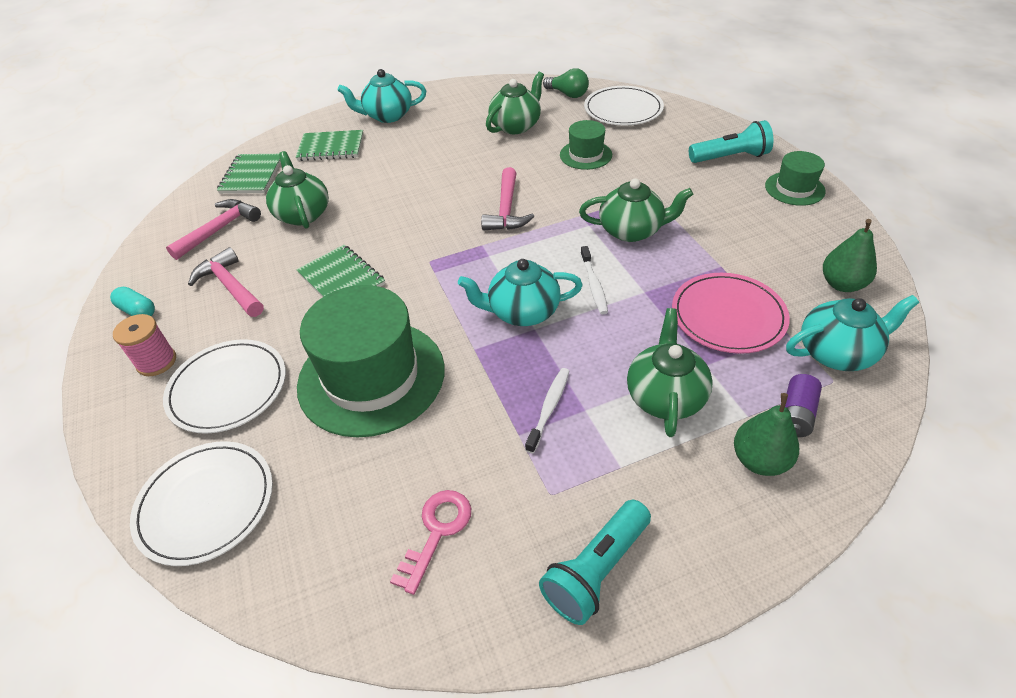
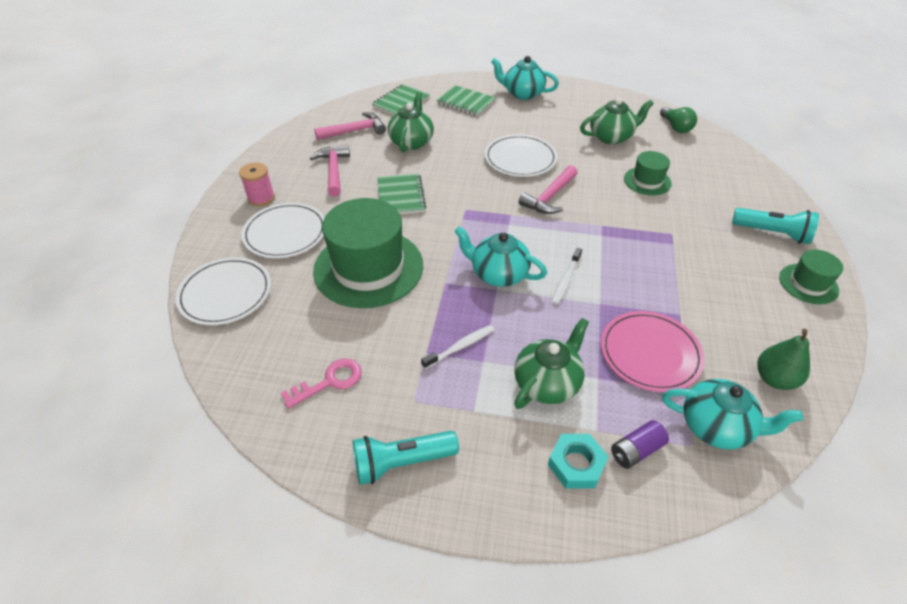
camera: 30 degrees right, 0 degrees up
(137, 311) = (274, 162): turquoise capsule -> none
(623, 109) = (712, 157): white plate -> white plate (520, 158)
(631, 231) = (631, 254): green teapot -> none
(759, 460) = (576, 464): green pear -> turquoise nut

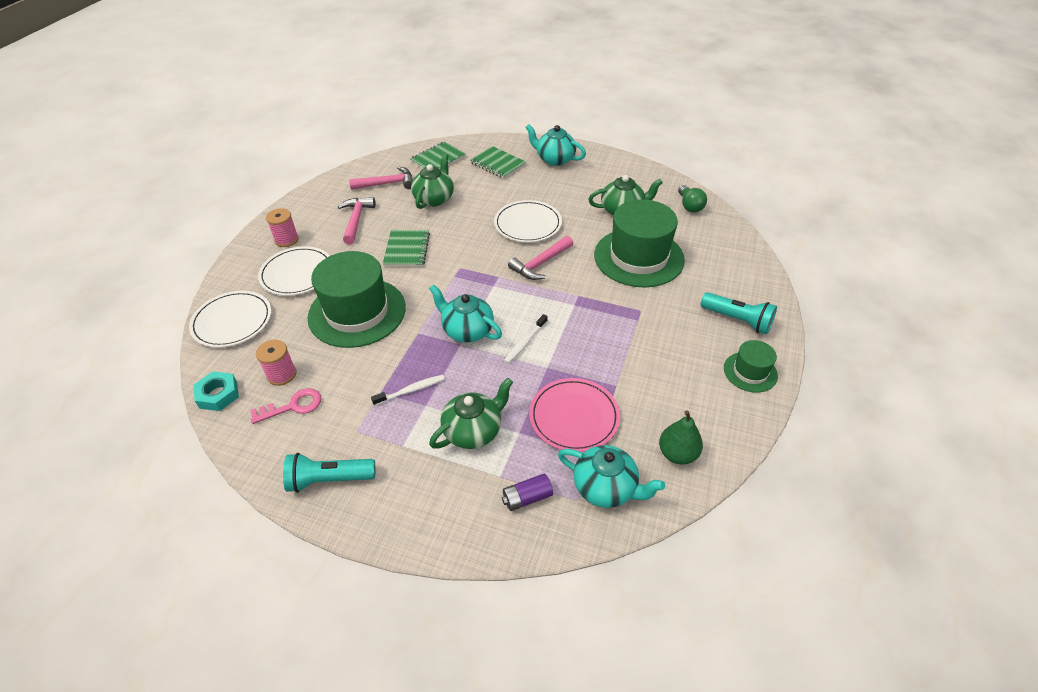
camera: 10 degrees right, 0 degrees up
(304, 347) = (282, 374): none -> pink spool
(576, 464) = (471, 502): turquoise nut -> turquoise nut (218, 394)
(647, 181) = (638, 257): green hat -> green hat, size x2.02

